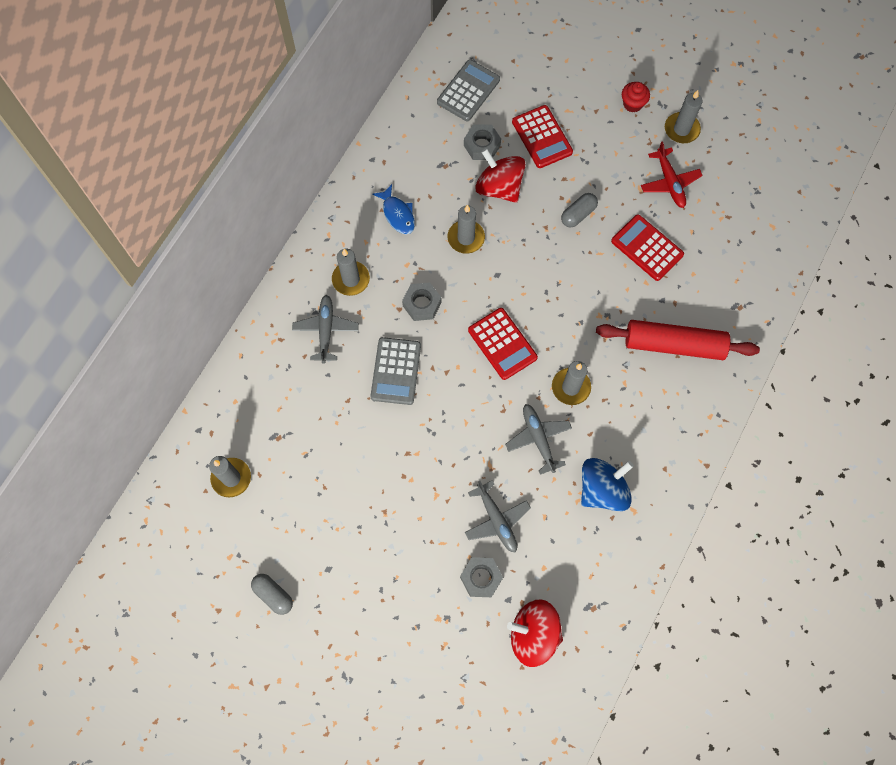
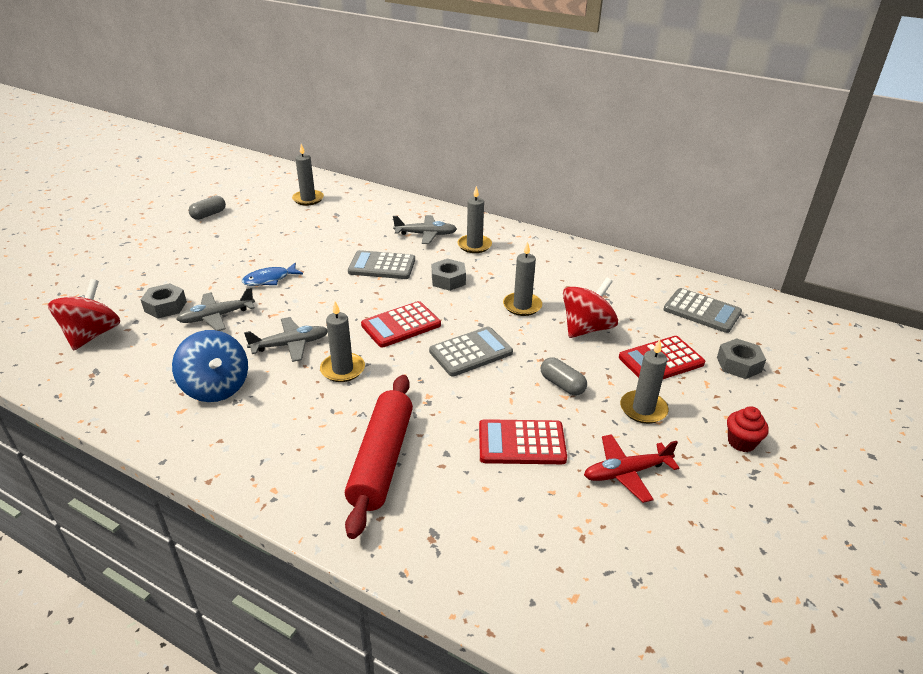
camera: 90 degrees right, 35 degrees down
(397, 214) = (544, 268): blue fish -> blue fish (269, 279)
(482, 145) = (635, 318): grey nut -> grey nut (738, 364)
(539, 283) = (471, 352): none -> grey calculator
(647, 248) = (521, 443): red calculator -> red calculator turned 135 degrees counterclockwise
(681, 129) = (719, 492): grey candle -> grey candle (643, 409)

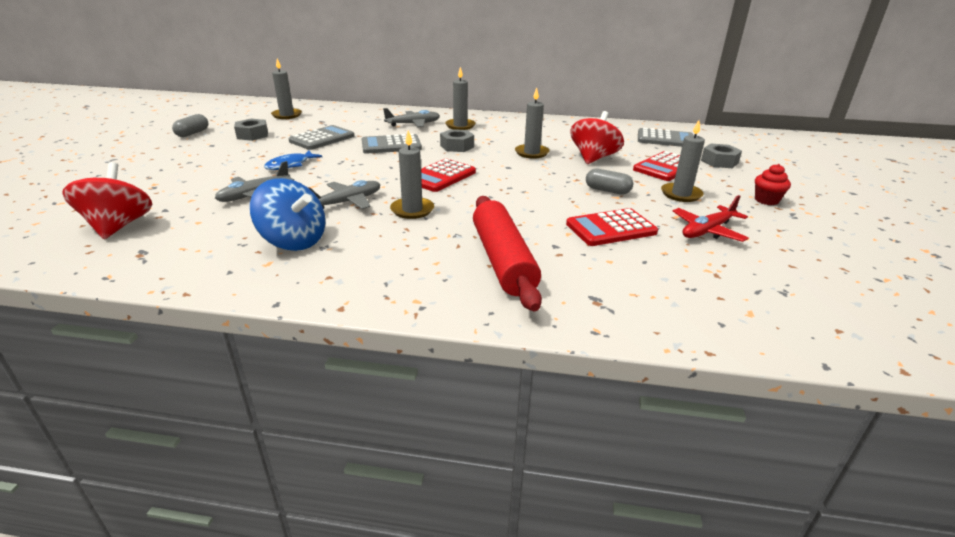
camera: 20 degrees left, 5 degrees down
(165, 306) = (192, 195): grey nut -> grey nut (252, 135)
(471, 352) = (516, 183): grey calculator -> grey calculator (322, 139)

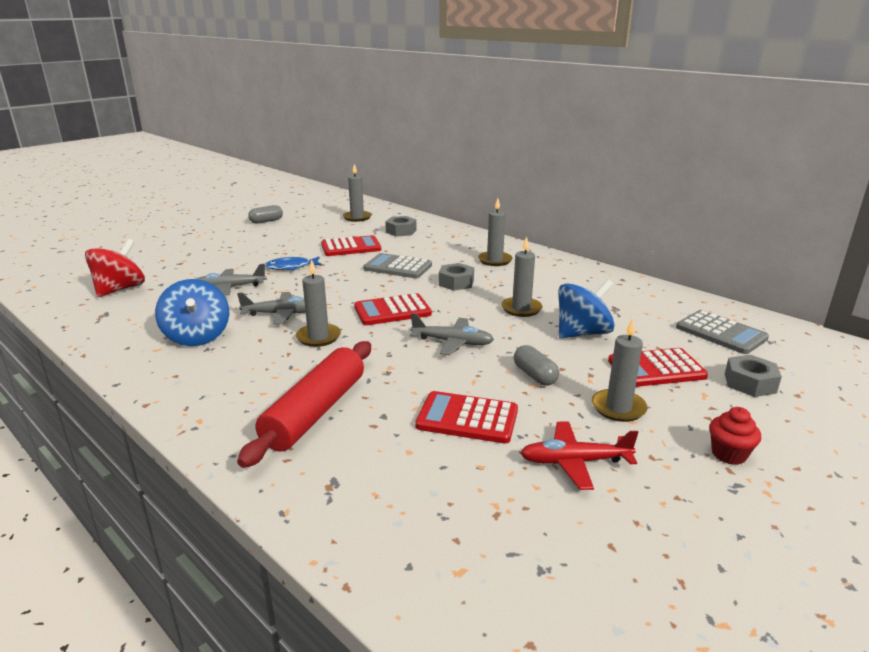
camera: 35 degrees right, 5 degrees down
(252, 135) = (304, 232): grey nut -> grey nut (401, 231)
(322, 139) = (351, 247): grey calculator -> red calculator
(413, 124) = (451, 249): grey plane -> grey plane (453, 342)
(593, 158) = (582, 333): red spinning top -> blue spinning top

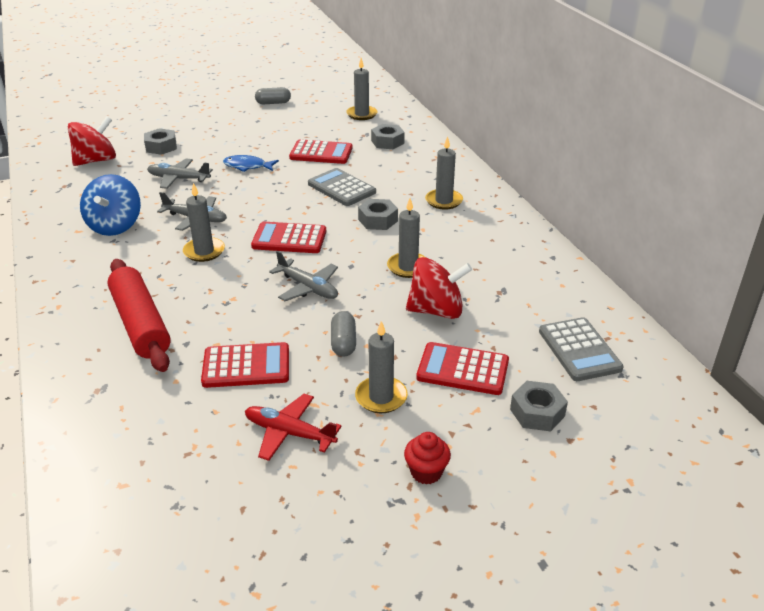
camera: 25 degrees right, 10 degrees up
(184, 267) = (161, 147): none -> grey nut
(315, 412) = (140, 324): red rolling pin -> red rolling pin turned 75 degrees counterclockwise
(467, 418) = (246, 366): red calculator -> red calculator turned 135 degrees clockwise
(582, 333) = (436, 310): blue spinning top -> red spinning top

